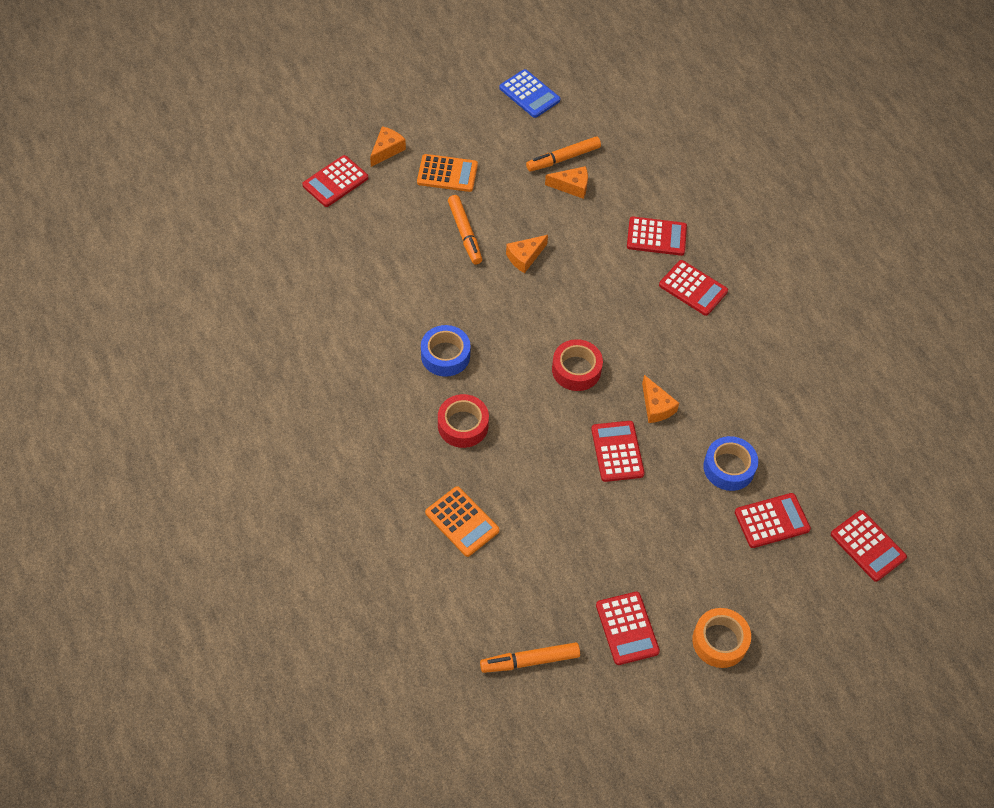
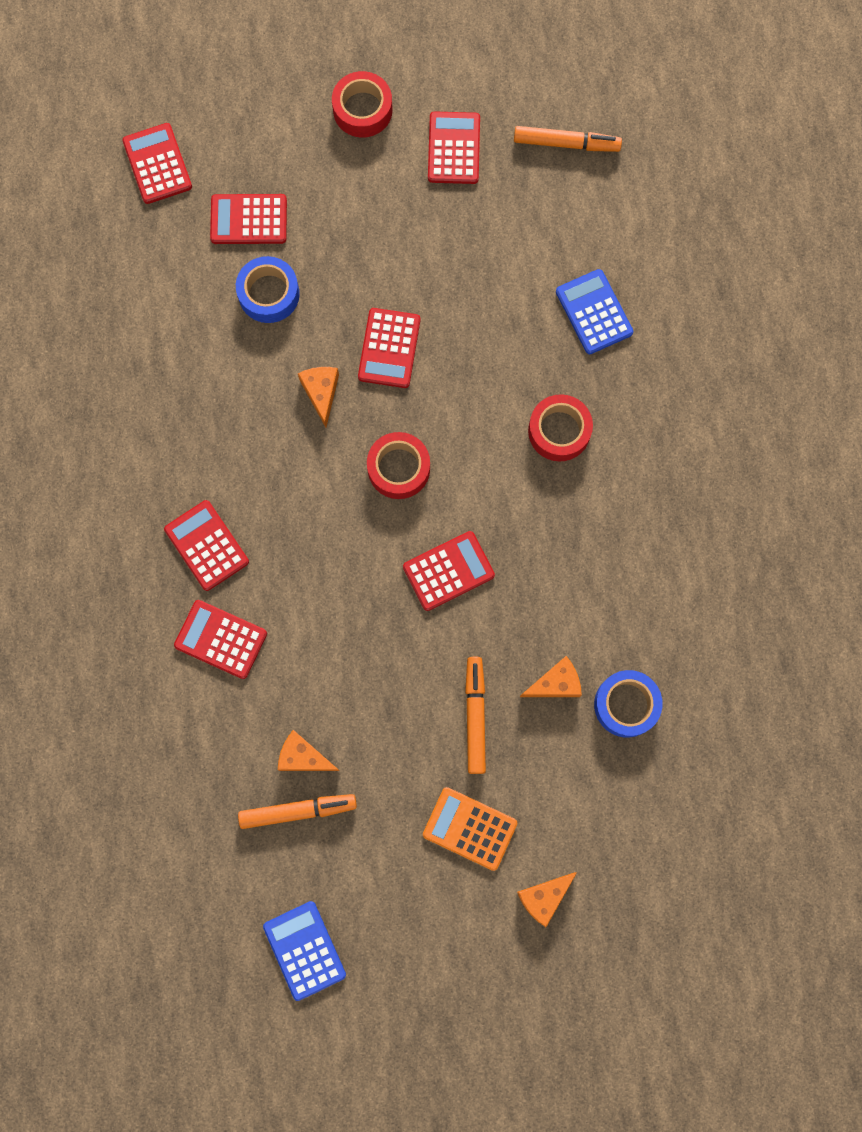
camera: 160 degrees left, 20 degrees up
(335, 182) = (630, 857): red calculator -> red calculator (448, 571)
(445, 355) = (553, 533): blue tape -> blue tape (626, 705)
(462, 521) = (593, 312): orange calculator -> blue calculator
(525, 257) = (407, 654): orange cheese -> orange cheese (555, 683)
(719, 641) = (362, 110): orange tape -> red tape

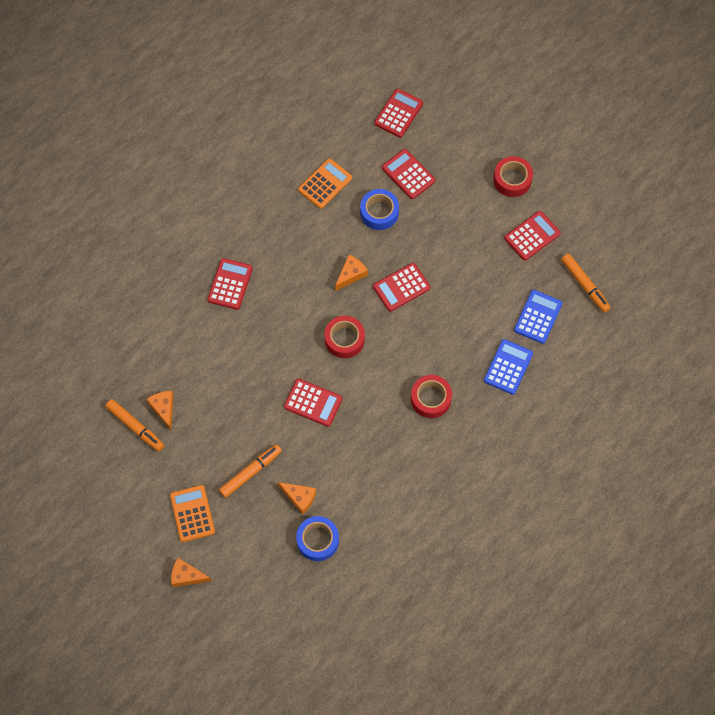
camera: 50 degrees right, 10 degrees down
(173, 325) = (325, 184): none -> orange calculator
(220, 639) = (189, 326): red calculator -> none
(304, 950) = (70, 483): blue calculator -> blue calculator (537, 317)

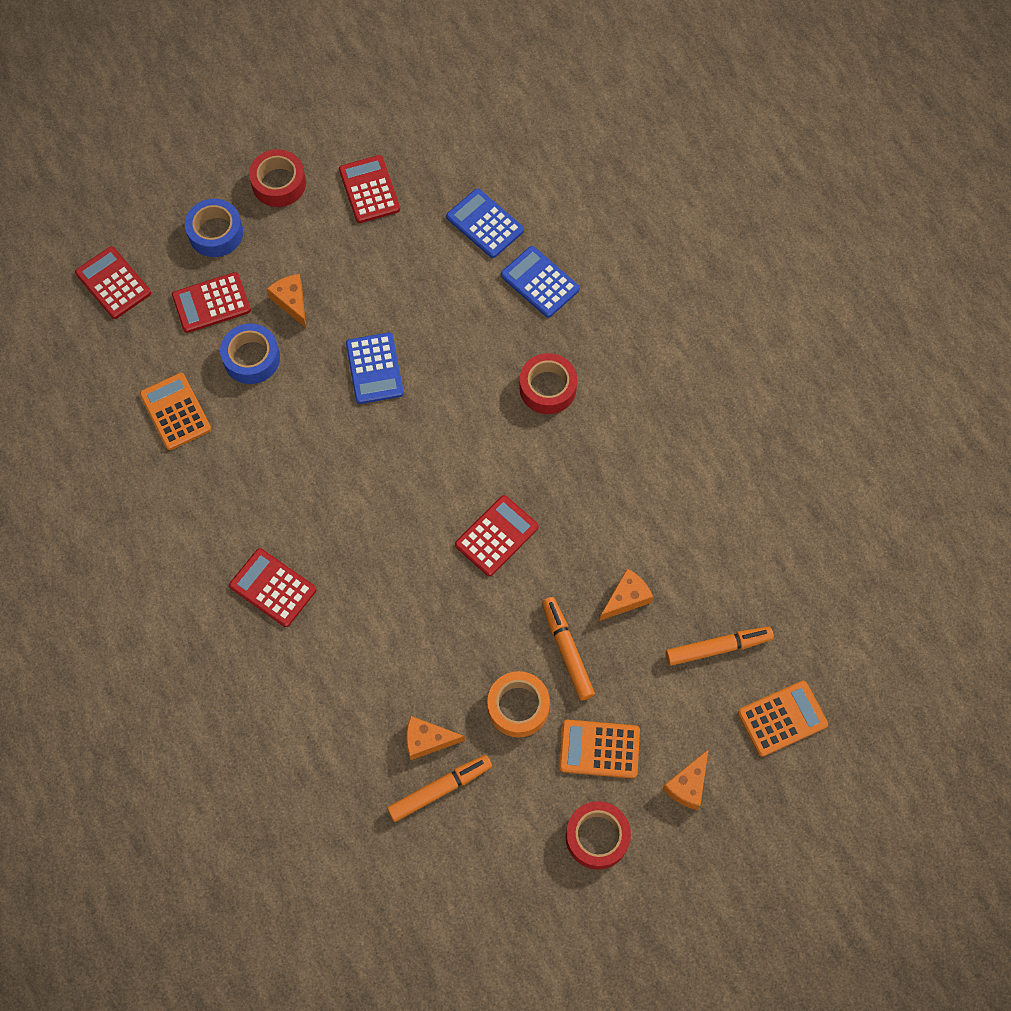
camera: 70 degrees left, 0 degrees up
(203, 455) = (518, 707): none -> orange tape
(251, 623) = (782, 718): none -> orange calculator
(317, 540) = (694, 595): blue tape -> blue tape (215, 233)
(344, 339) = (420, 465): red tape -> red tape (597, 837)
(351, 274) = (328, 425): orange cheese -> orange cheese (291, 302)
(401, 287) = (374, 368): red calculator -> blue calculator
(584, 285) = (464, 156): orange marker -> orange marker (718, 648)

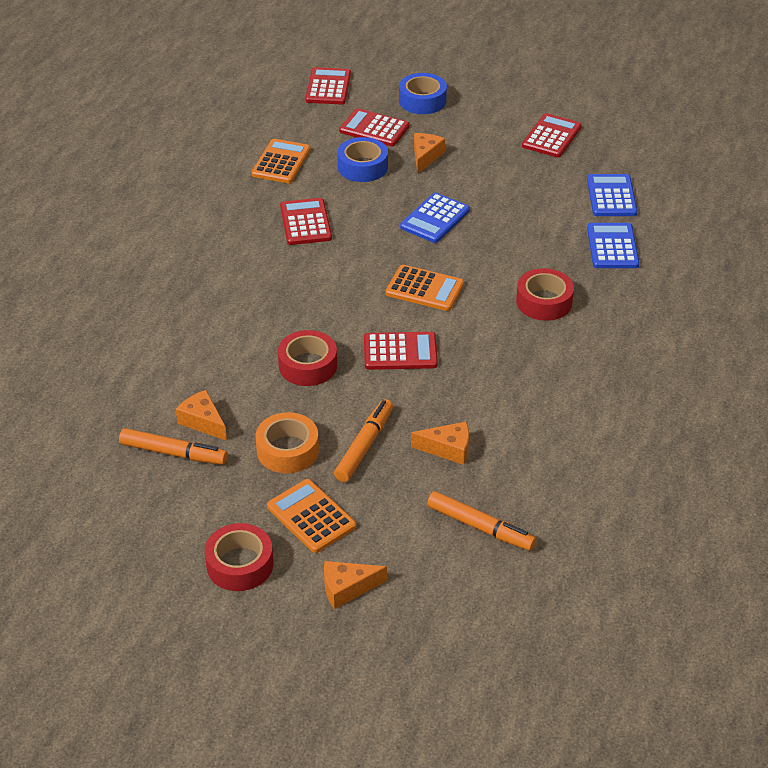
camera: 45 degrees right, 25 degrees down
(273, 588) = (218, 278): red calculator -> red calculator (305, 222)
(279, 183) = (494, 101): red tape -> red tape (308, 365)
(782, 718) = (475, 607): orange calculator -> orange calculator (424, 289)

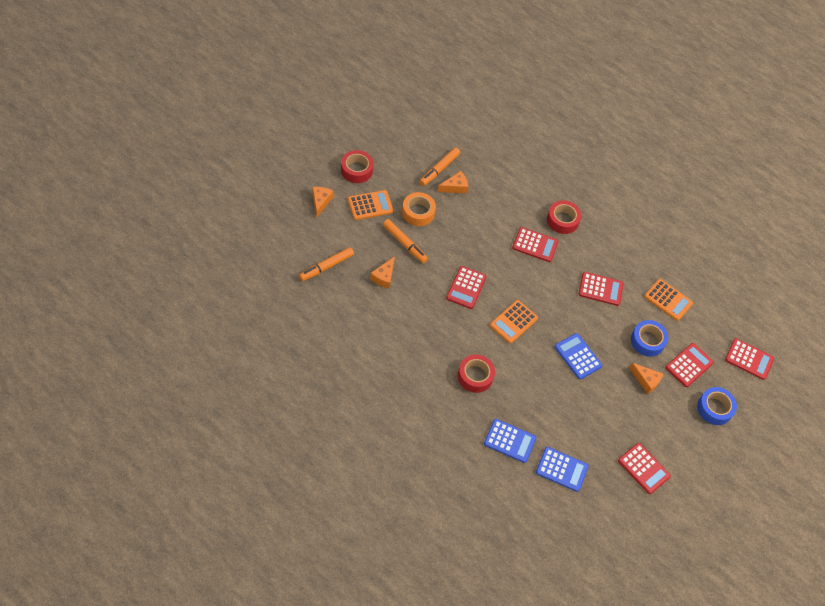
camera: 105 degrees right, 15 degrees up
(267, 302) = (535, 245): none -> red calculator
(308, 365) = (475, 243): red tape -> red tape (562, 220)

